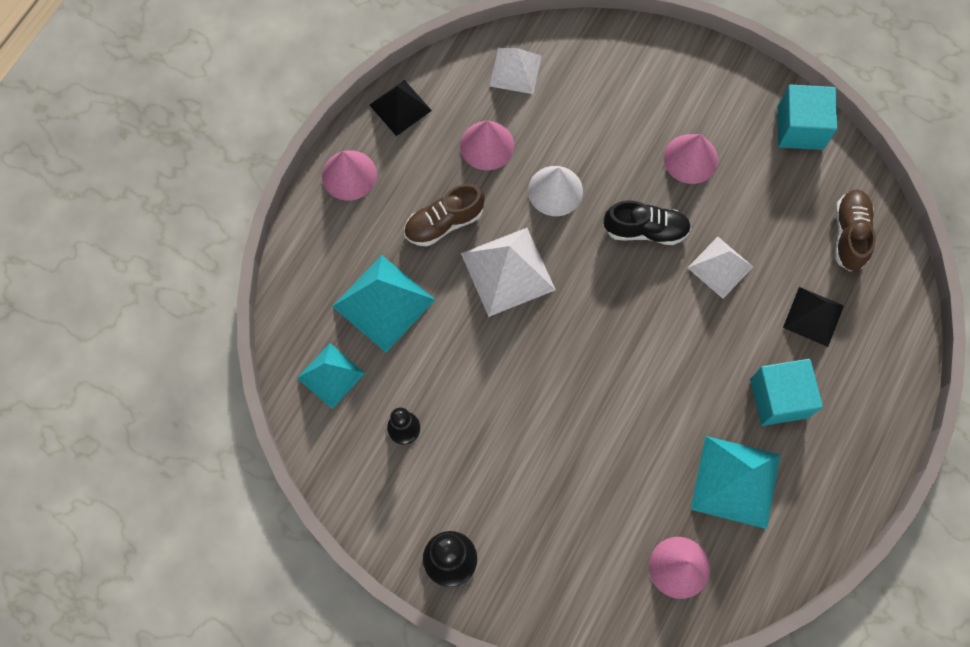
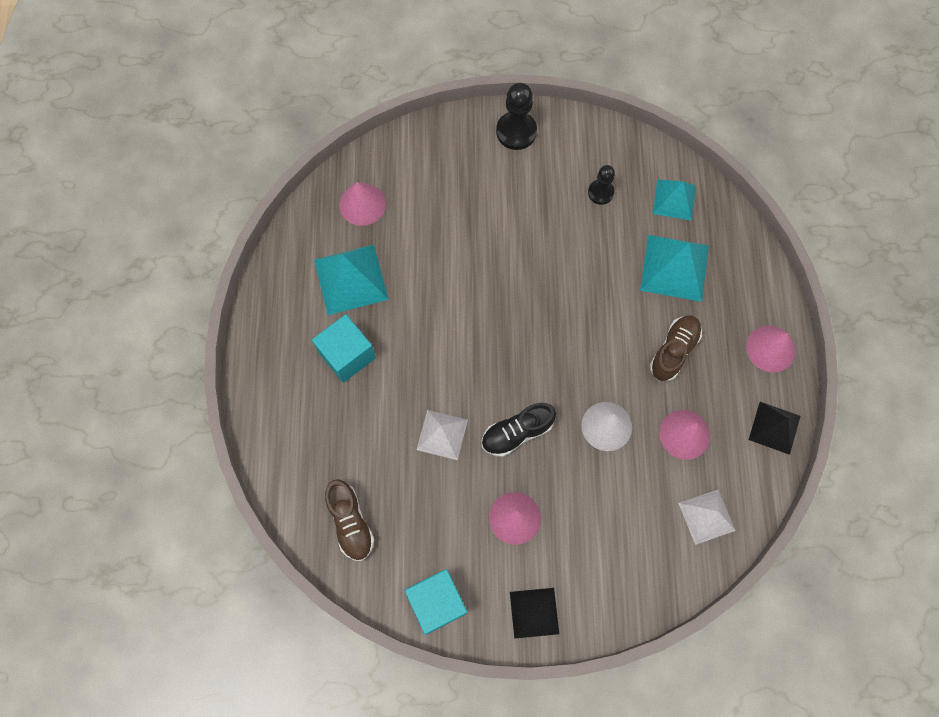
camera: 150 degrees right, 0 degrees up
(508, 271) = (601, 340): white pyramid -> none
(813, 316) = (349, 434): black pyramid -> black pyramid (534, 613)

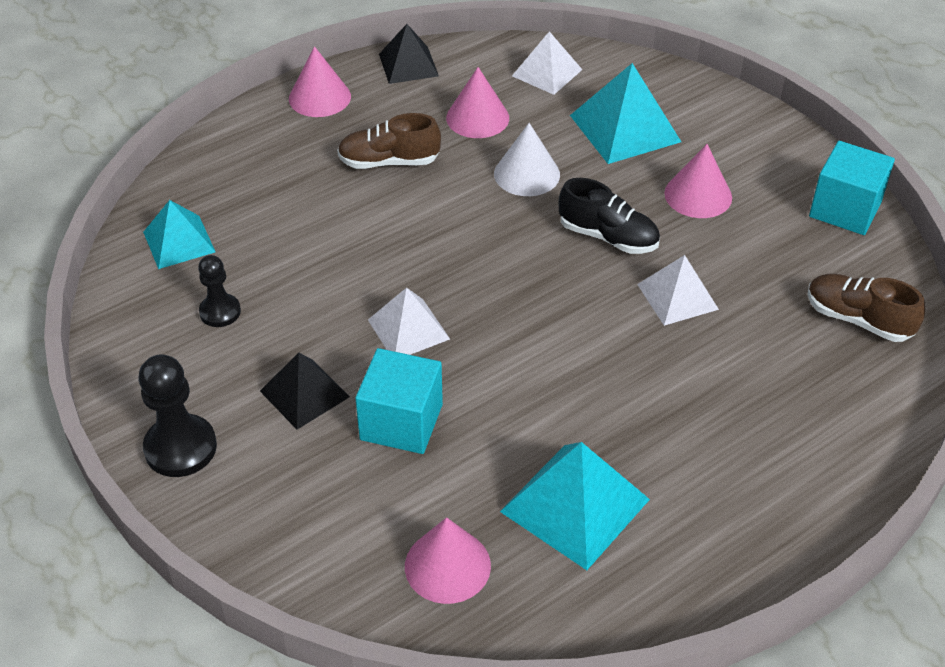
camera: 125 degrees left, 25 degrees down
(347, 355) = (680, 442): turquoise cube -> turquoise cube (401, 422)
(350, 522) = (858, 319): brown shoe -> brown shoe turned 90 degrees counterclockwise
(521, 276) = (408, 329): none -> white pyramid
(534, 613) = (768, 140): black pyramid -> black pyramid (304, 393)
(674, 267) = (278, 203): turquoise pyramid -> turquoise pyramid (624, 128)

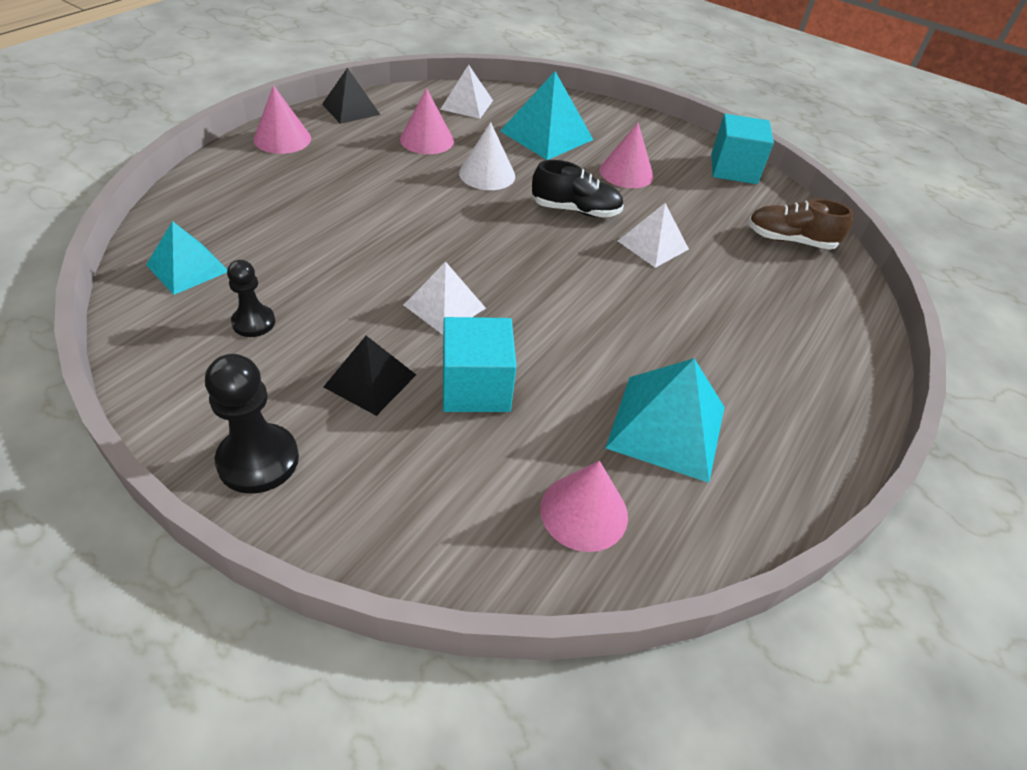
camera: 25 degrees left, 0 degrees up
(389, 162) = (366, 179): brown shoe -> none

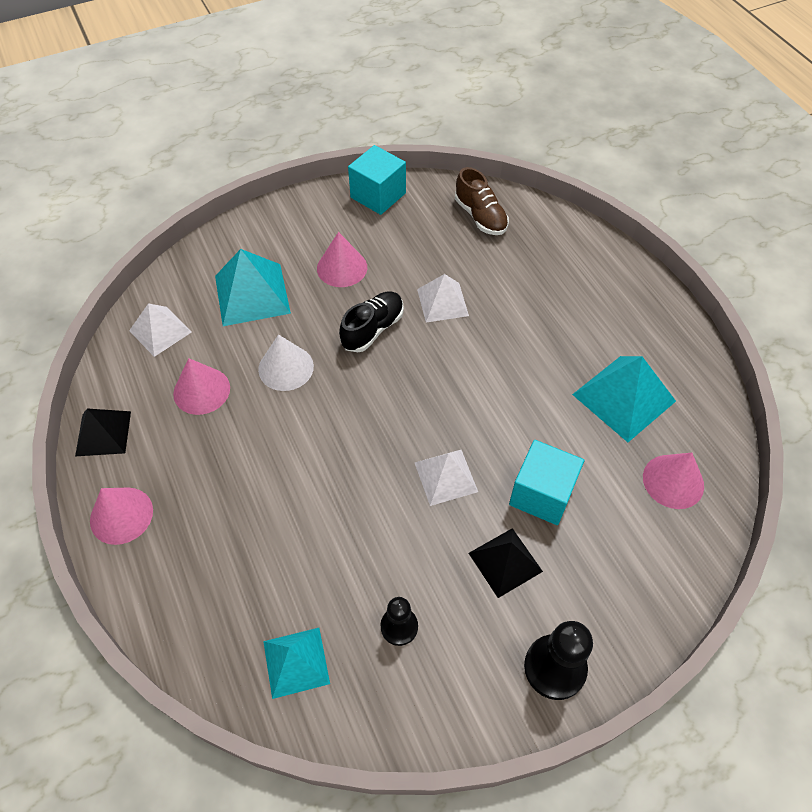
camera: 55 degrees left, 10 degrees up
(790, 240) = (480, 216): brown shoe -> brown shoe turned 75 degrees counterclockwise

